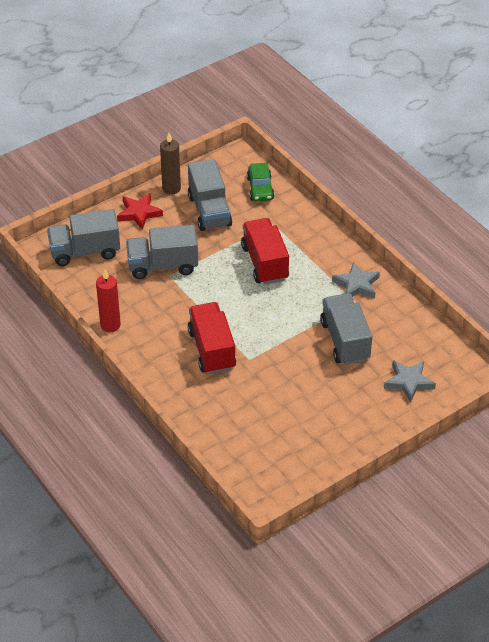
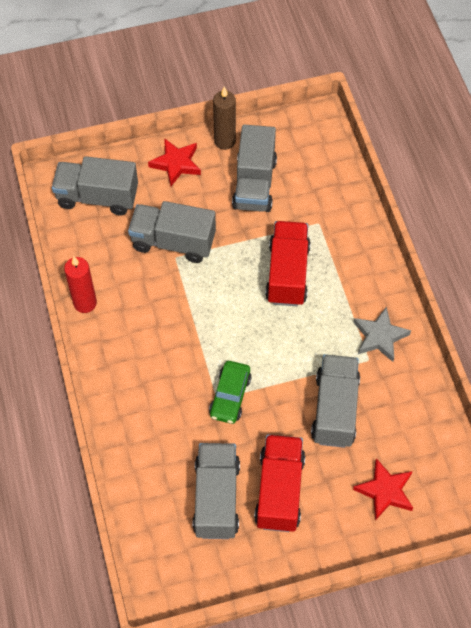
camera: 20 degrees right, 15 degrees up
(211, 350) = (181, 372): red truck -> red truck (279, 490)
(260, 188) = (323, 170): green car -> green car (230, 396)
(281, 424) = (216, 498): none -> grey truck
(408, 382) = (385, 491): grey star -> red star

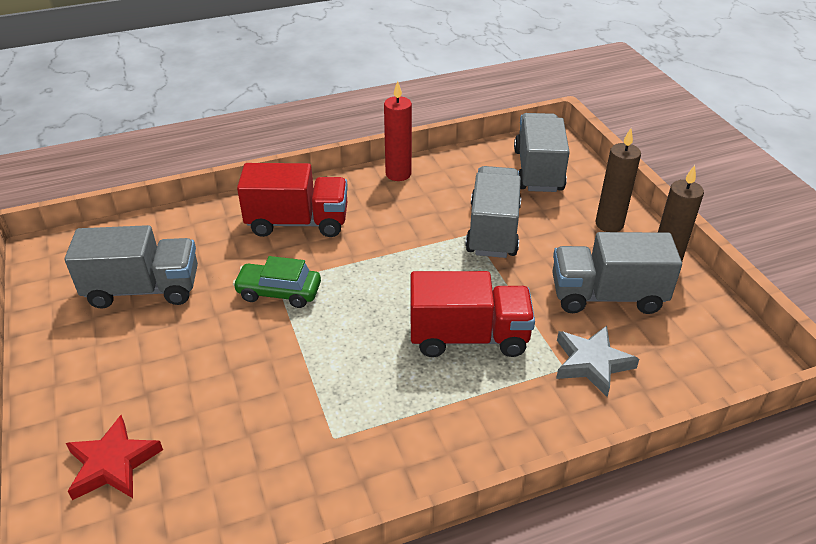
camera: 85 degrees right, 20 degrees down
(176, 164) = (609, 224): red star -> brown candle
(279, 490) = (140, 345): red truck -> red truck (298, 222)
(334, 409) = (252, 398): grey truck -> none
(380, 336) = (375, 450): grey star -> grey star (592, 363)

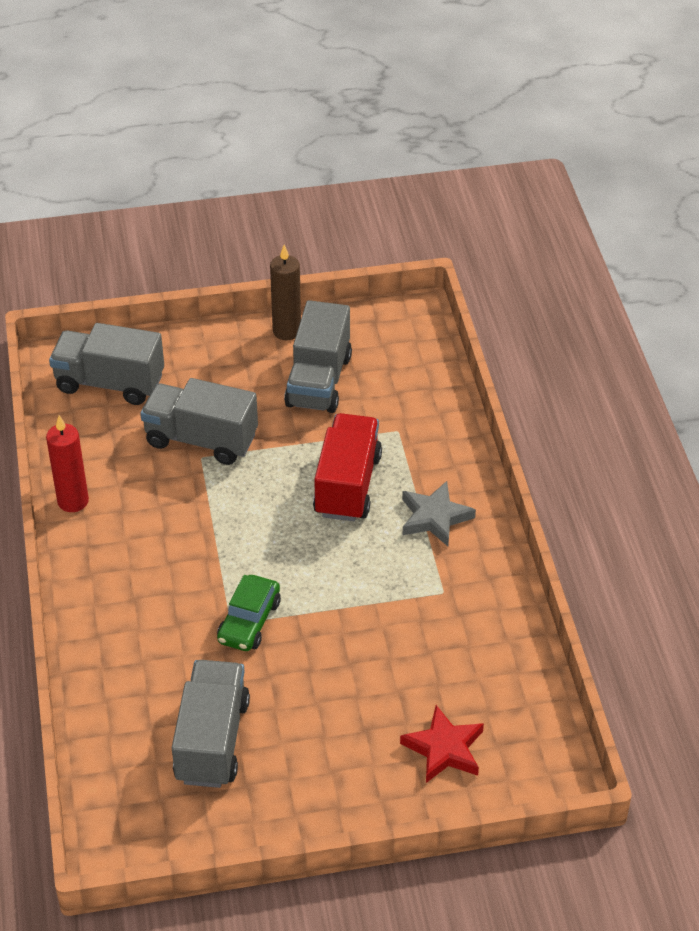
camera: 80 degrees left, 5 degrees up
(298, 222) = (135, 599): red truck -> none
(592, 363) = (397, 412): grey star -> grey star (435, 517)
(609, 224) = (219, 352): brown candle -> none

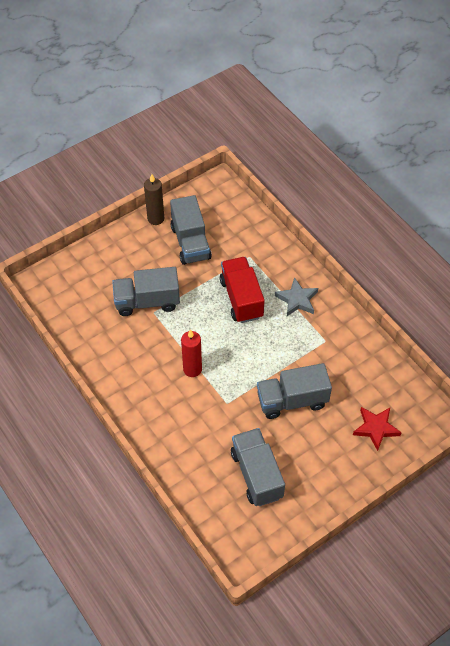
camera: 25 degrees left, 10 degrees up
(73, 501) = (98, 366): red candle -> red candle (192, 369)
(110, 383) = (75, 286): grey truck -> grey truck (292, 400)
(249, 621) = (236, 398): green car -> none

